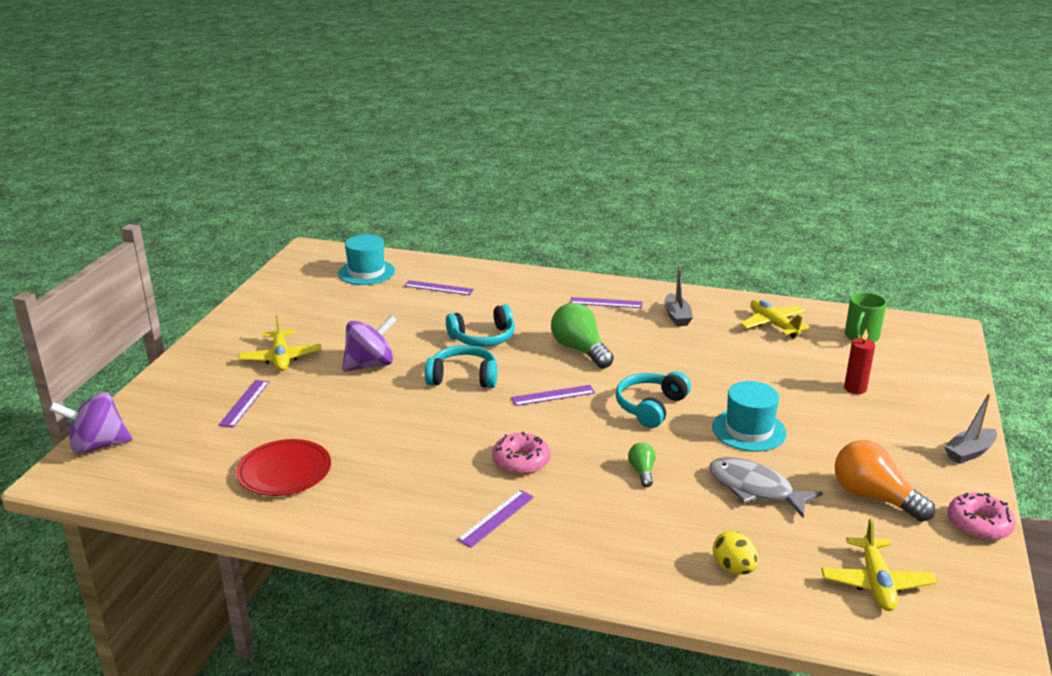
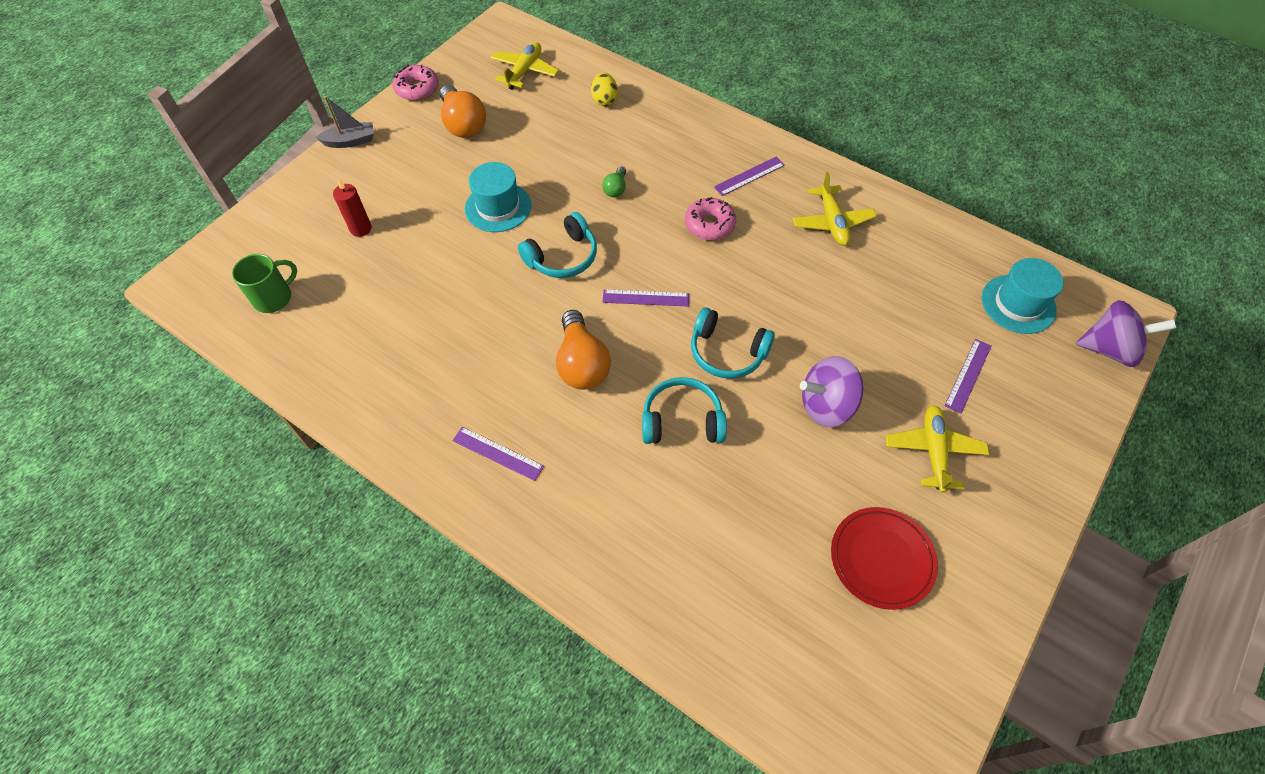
camera: 160 degrees left, 30 degrees up
(284, 471) = (919, 267): red plate -> red plate (881, 559)
(366, 272) = (806, 662): turquoise hat -> turquoise hat (1018, 304)
(438, 288) = (705, 569): purple ruler -> none
(580, 350) = (582, 364): green light bulb -> orange light bulb
(677, 316) = (433, 395): grey boat -> none
(755, 489) = (541, 152): grey fish -> none
(773, 325) = (341, 346): yellow plane -> yellow plane (832, 222)

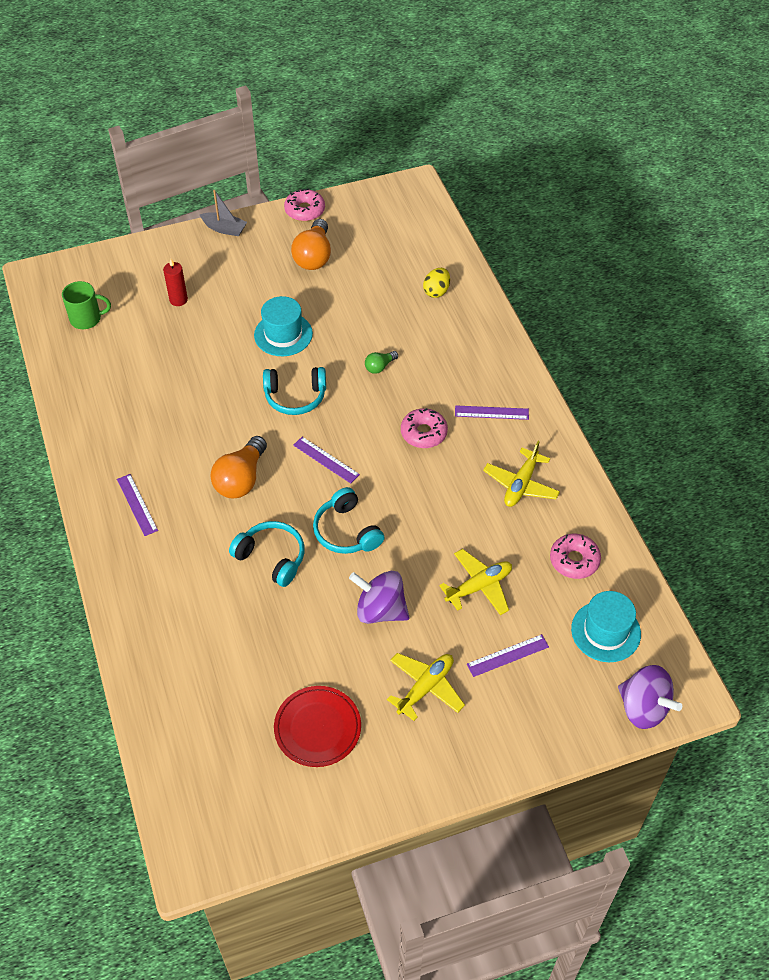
camera: 35 degrees right, 5 degrees down
(524, 71) = (396, 236): yellow plane -> yellow plane (479, 586)
(935, 260) = (574, 560): none -> pink donut

